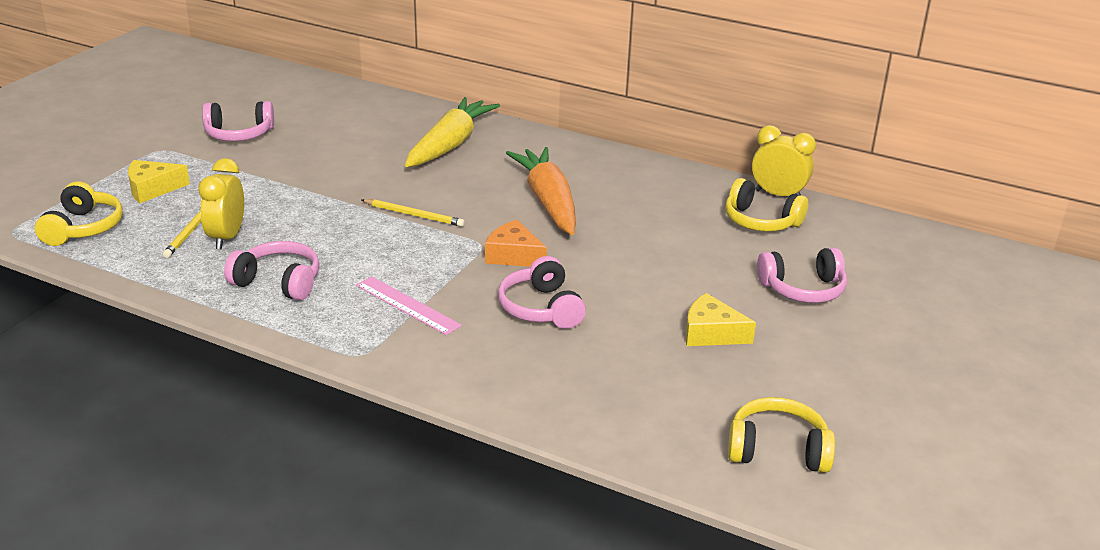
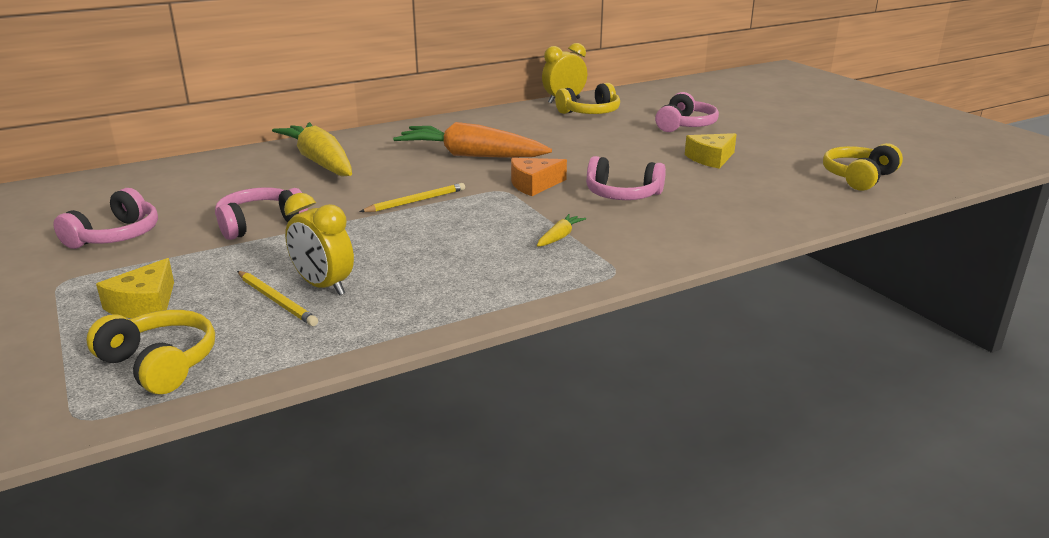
camera: 55 degrees left, 5 degrees down
(278, 282) = (447, 280): pink headphones -> pink headphones (259, 224)
(407, 305) = (559, 237): pink ruler -> yellow carrot

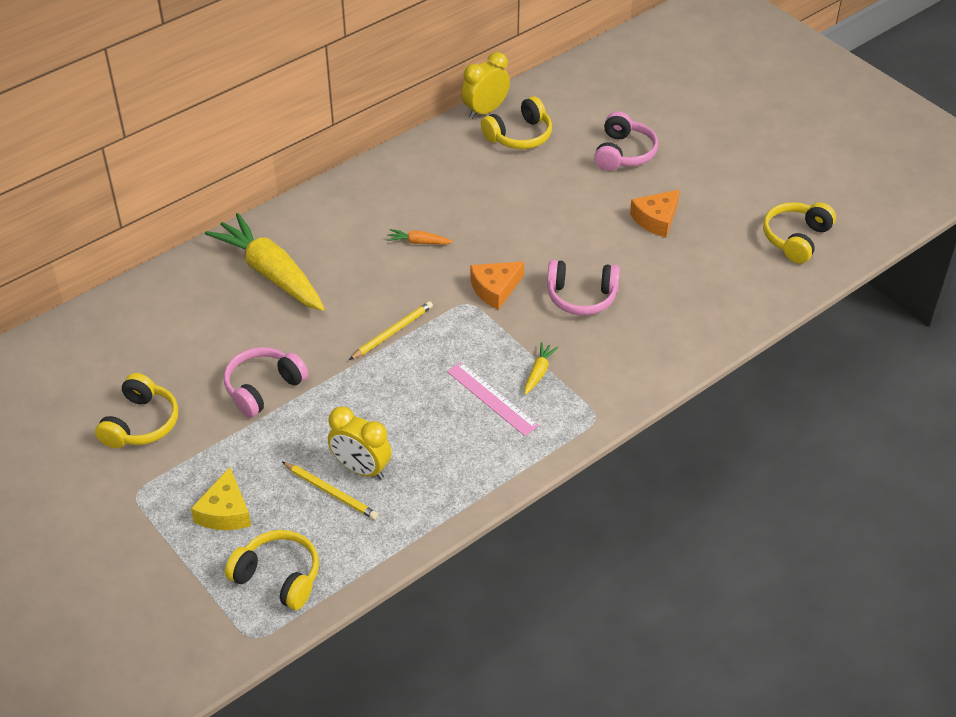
camera: 10 degrees left, 20 degrees up
(116, 236) = (141, 423): pink headphones -> yellow headphones
(471, 156) = (419, 242): orange carrot -> orange carrot, size x0.40
(500, 250) = (492, 398): none -> pink ruler
(711, 158) = (656, 219): yellow cheese -> orange cheese

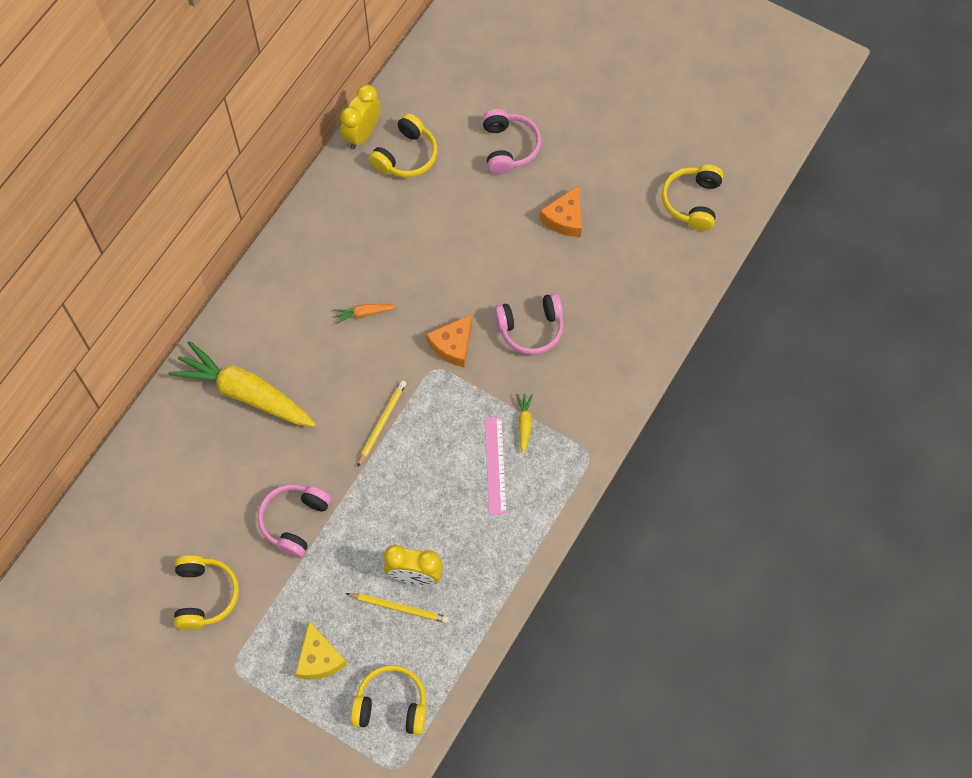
camera: 20 degrees left, 20 degrees up
(492, 398) = (495, 465): pink ruler -> pink ruler turned 60 degrees clockwise

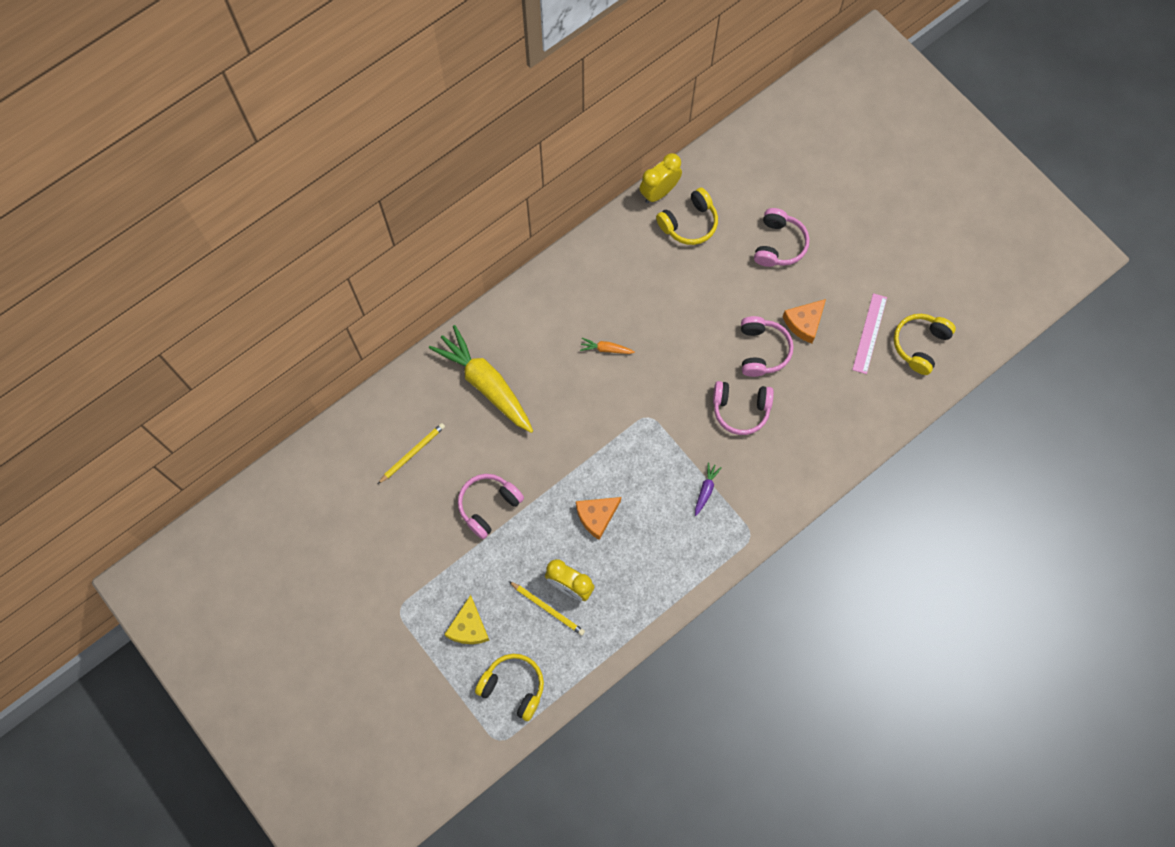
camera: 20 degrees right, 5 degrees up
(205, 595) = (396, 542): yellow headphones -> none
(382, 422) = (588, 447): yellow pencil -> yellow pencil (412, 453)
(453, 345) = (670, 401): orange cheese -> orange cheese (597, 516)
(495, 465) = (669, 516): pink ruler -> pink ruler (869, 333)
(524, 424) = (705, 490): yellow carrot -> purple carrot
(531, 261) = (762, 350): none -> pink headphones

